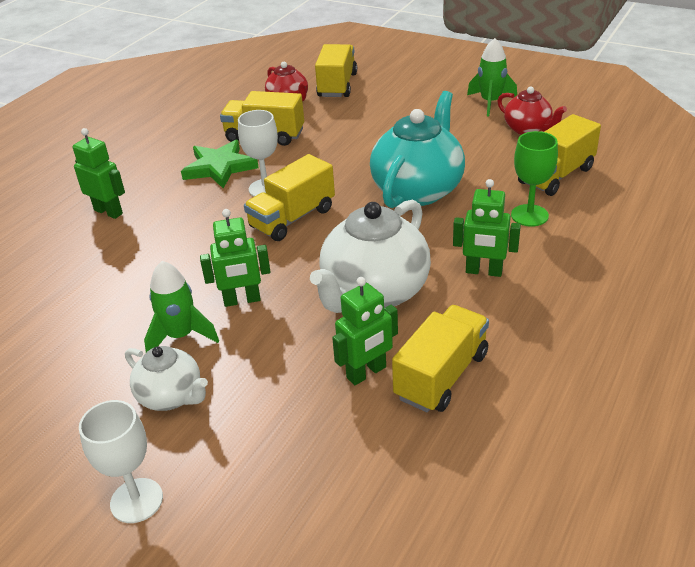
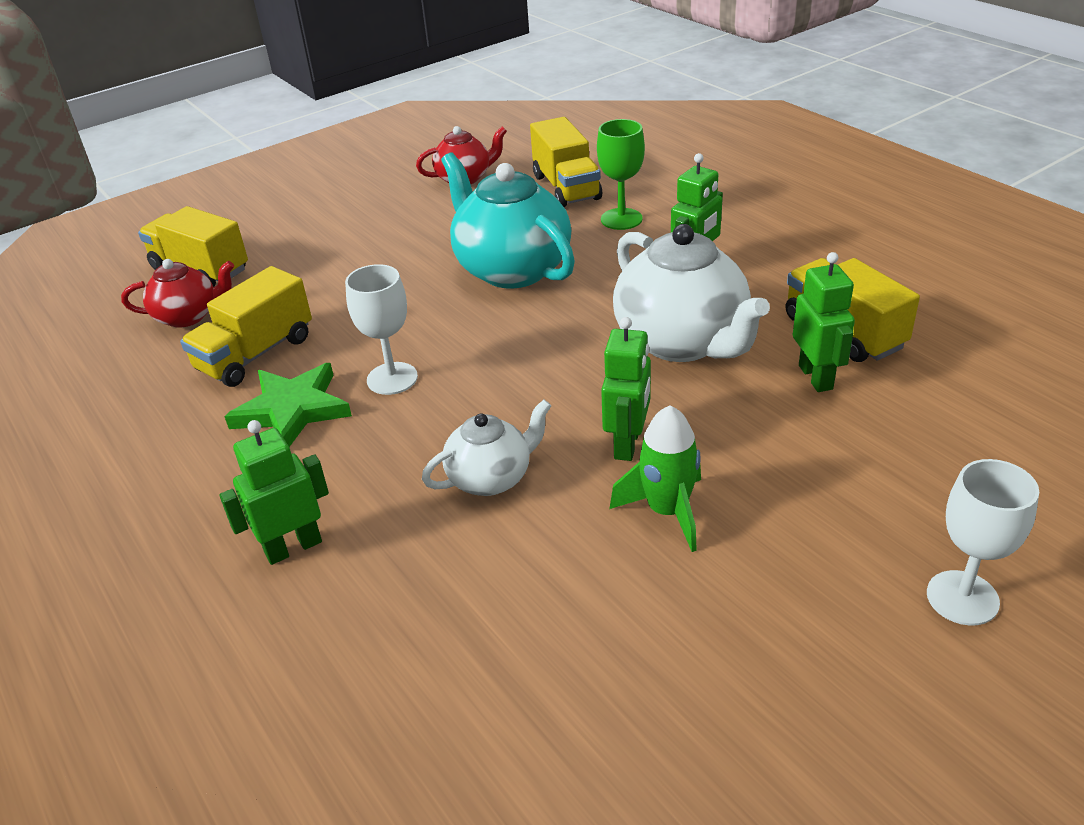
camera: 65 degrees left, 0 degrees up
(171, 396) = (785, 538): white teapot -> white teapot (491, 478)
(292, 218) = (484, 370): yellow truck -> none
(490, 102) = (384, 183): green rocket -> none

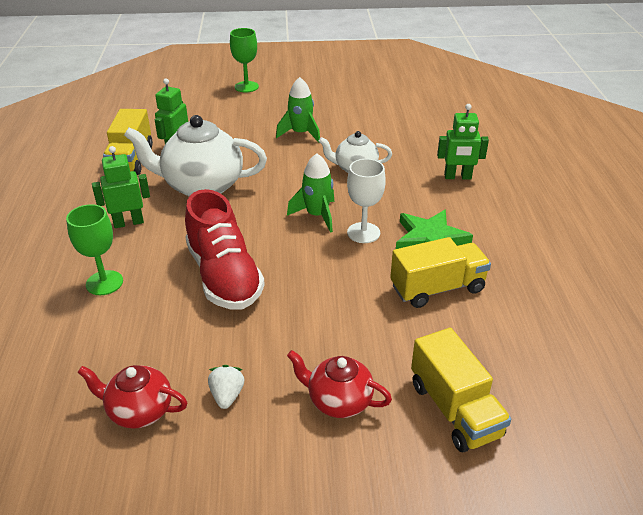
camera: 150 degrees left, 0 degrees up
(188, 316) = (478, 351): red teapot -> red teapot (338, 401)
(406, 207) = (227, 395): none -> white strawberry
(476, 373) = (317, 215): none -> green rocket
(511, 269) = (224, 276): turquoise teapot -> red shoe
(566, 187) = (87, 341): yellow truck -> none
(628, 444) = (286, 158): green robot -> none
(682, 342) = (202, 186): white teapot -> white teapot turned 90 degrees counterclockwise
(962, 598) = (246, 87): white goblet -> green goblet

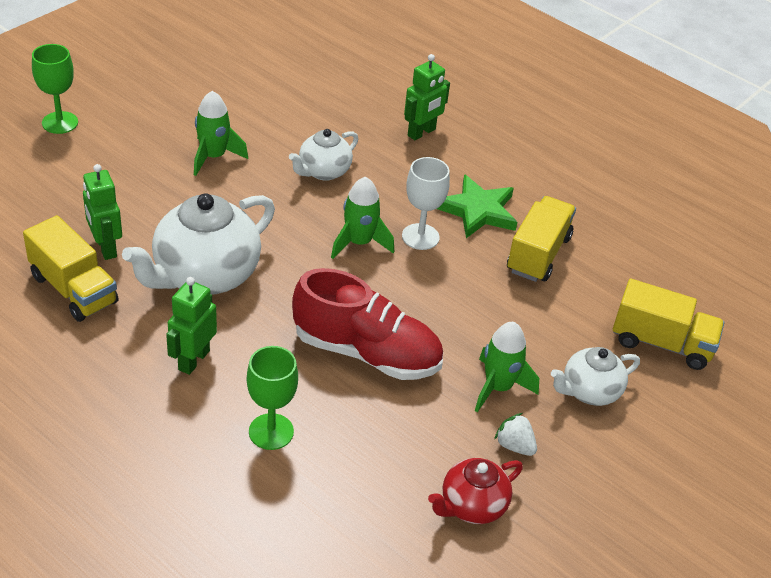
camera: 50 degrees left, 5 degrees up
(275, 351) = (498, 387): none -> green rocket
(338, 401) = (589, 391): red teapot -> white teapot

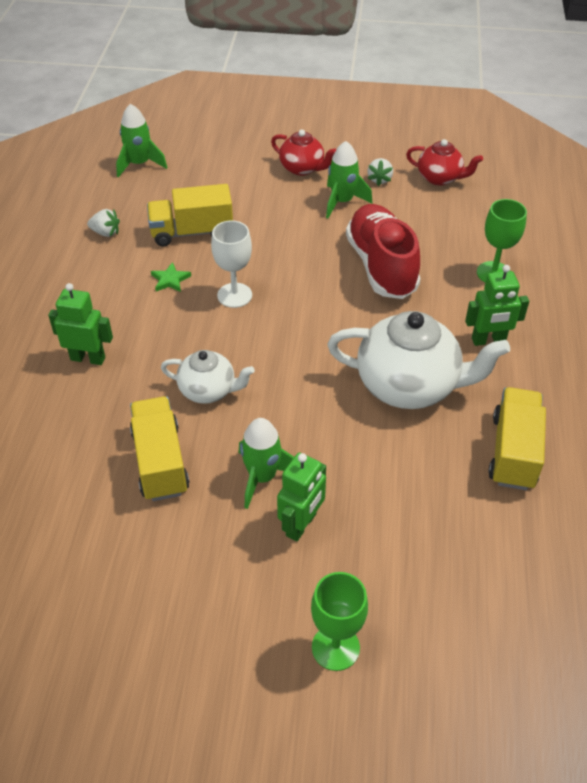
camera: 120 degrees left, 5 degrees up
(105, 248) = (451, 467): green robot -> green robot (301, 525)
(359, 243) = (277, 323): green rocket -> green rocket (139, 164)
(478, 211) = (170, 280): green star -> green star, size x0.51
(583, 203) = (106, 233): none -> white strawberry
(589, 391) = (302, 168): white teapot -> red teapot
(661, 343) = (226, 156): yellow truck -> yellow truck (160, 462)

